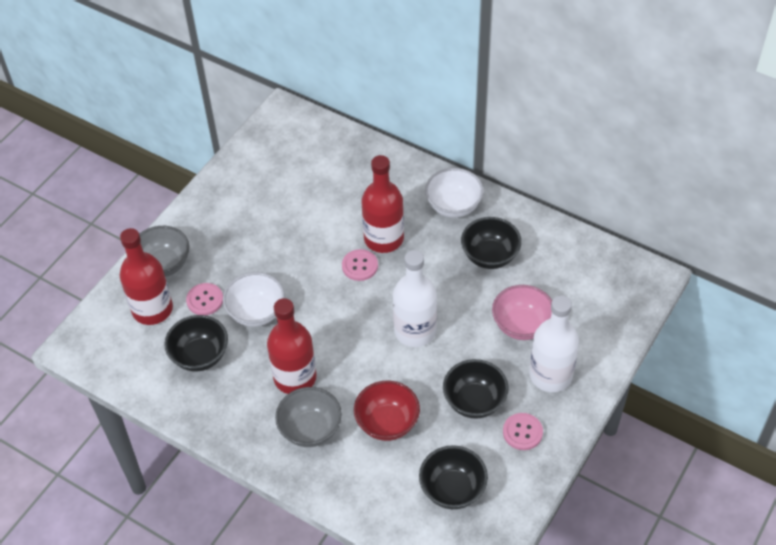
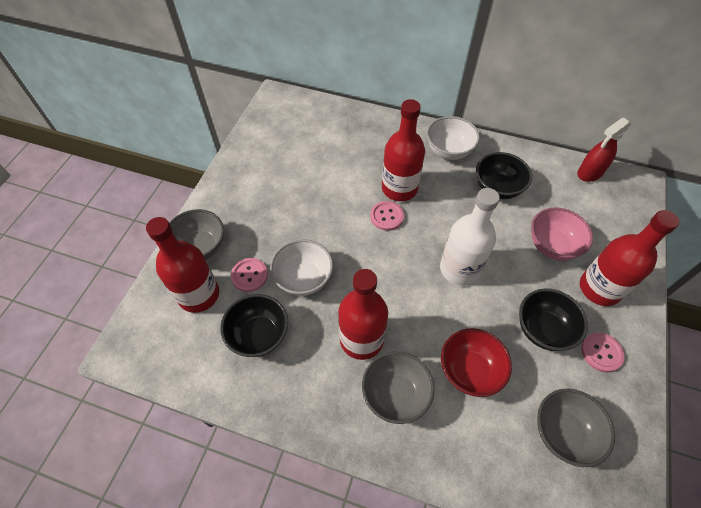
camera: 15 degrees left, 5 degrees up
(452, 489) = (563, 432): black bowl -> grey bowl
(550, 375) = (599, 288): white bottle -> red bottle
(601, 256) = (589, 173): none -> red spray bottle

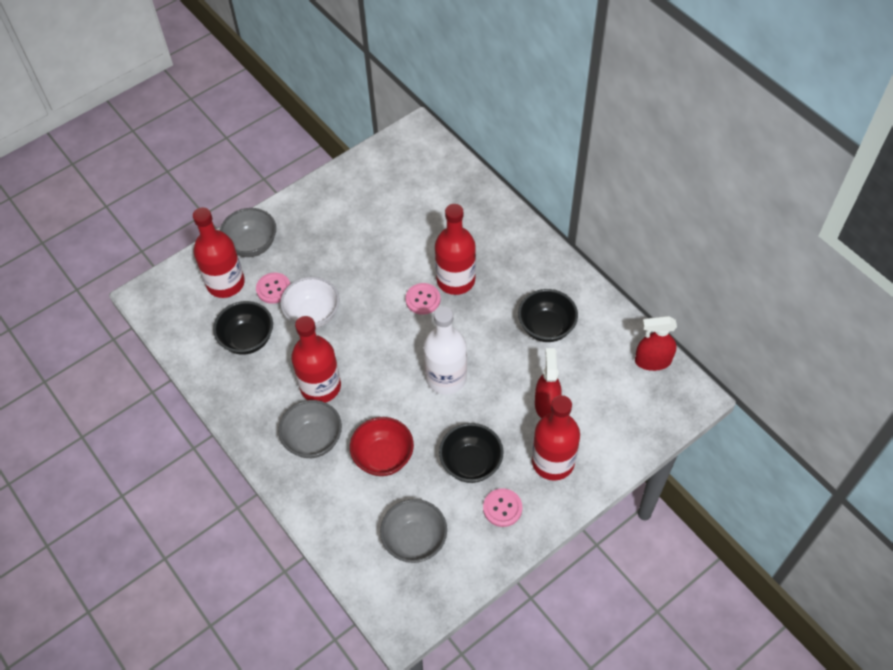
camera: 35 degrees right, 0 degrees up
(449, 151) = (533, 268): white bowl -> none
(552, 246) = (547, 404): pink bowl -> red spray bottle

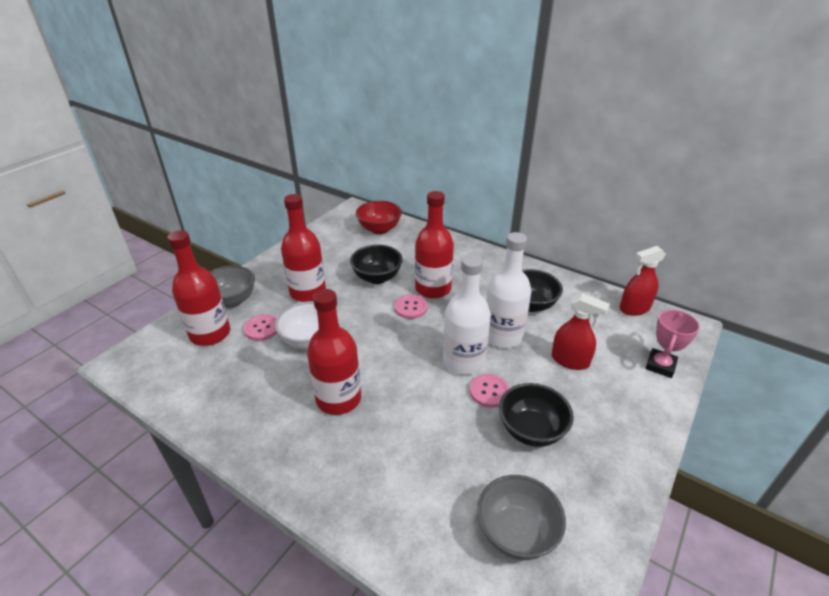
camera: 20 degrees left, 20 degrees down
(247, 339) = (245, 375): black bowl -> black bowl (377, 277)
(313, 440) = (349, 453): grey bowl -> none
(383, 457) = (435, 449): red bowl -> red bowl (379, 229)
(497, 359) = (502, 336): none -> white bottle
(502, 508) = (590, 466): pink button -> pink button (489, 391)
(547, 404) = (570, 360): red spray bottle -> red spray bottle turned 135 degrees clockwise
(553, 462) = (609, 407): red bottle -> red bottle (308, 292)
(630, 434) = (660, 365): none -> pink trophy

